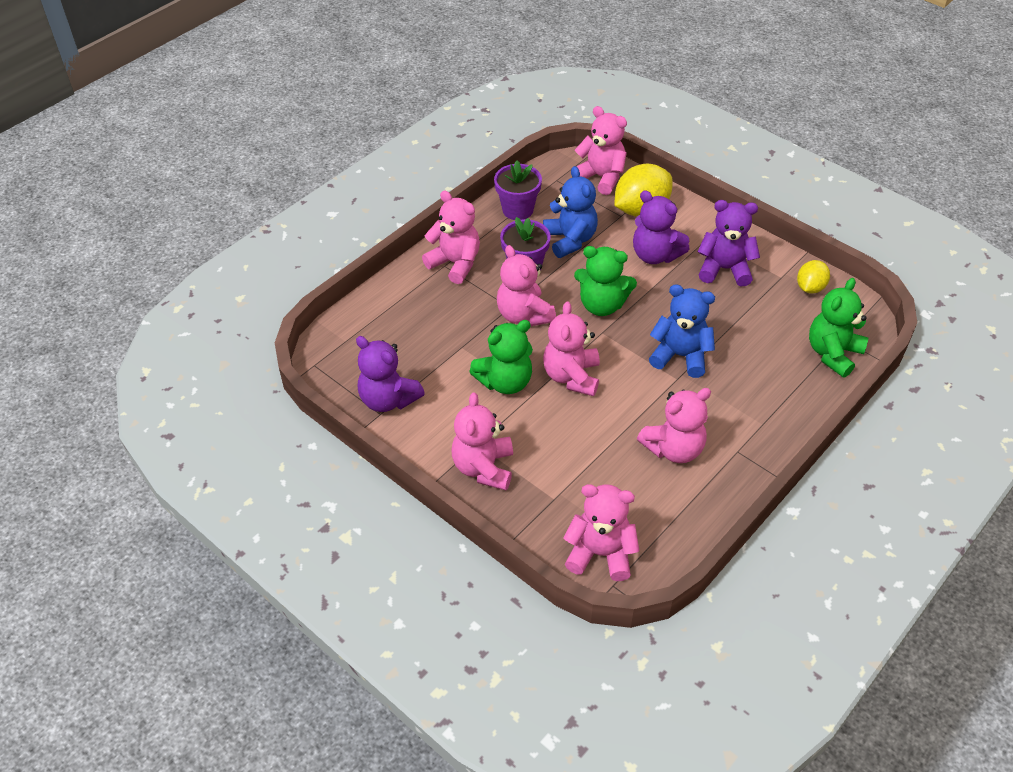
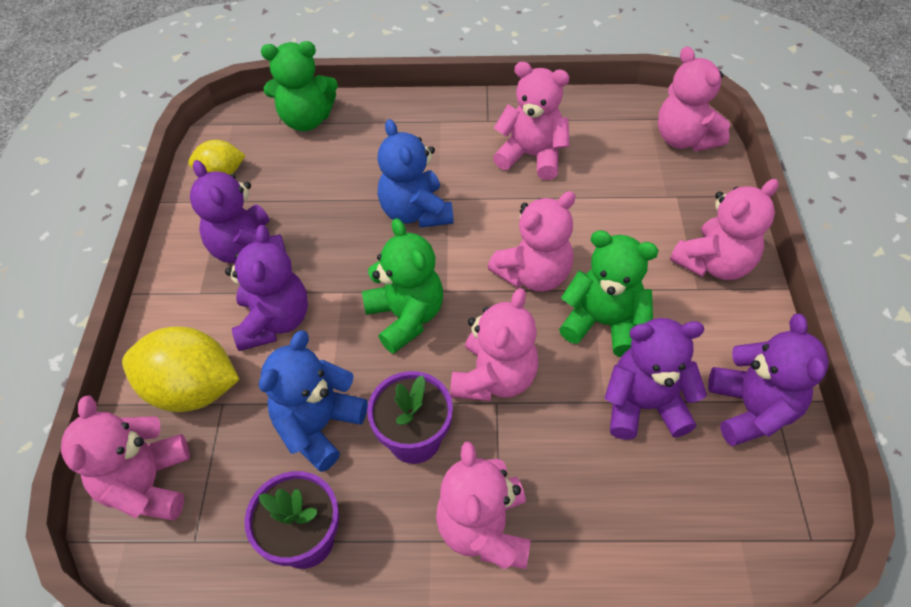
camera: 130 degrees left, 5 degrees up
(441, 360) = (644, 405): none -> purple teddy bear

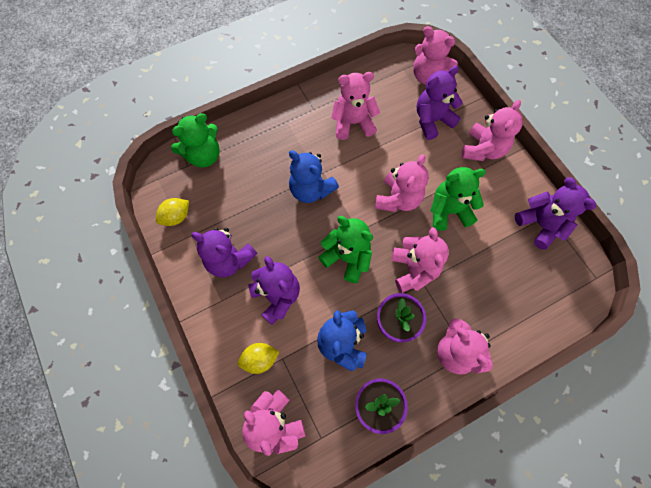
camera: 30 degrees left, 15 degrees up
(192, 389) = (260, 359): yellow lemon -> yellow lemon, size x0.58
(644, 405) = (492, 247): purple teddy bear -> purple teddy bear (432, 120)

